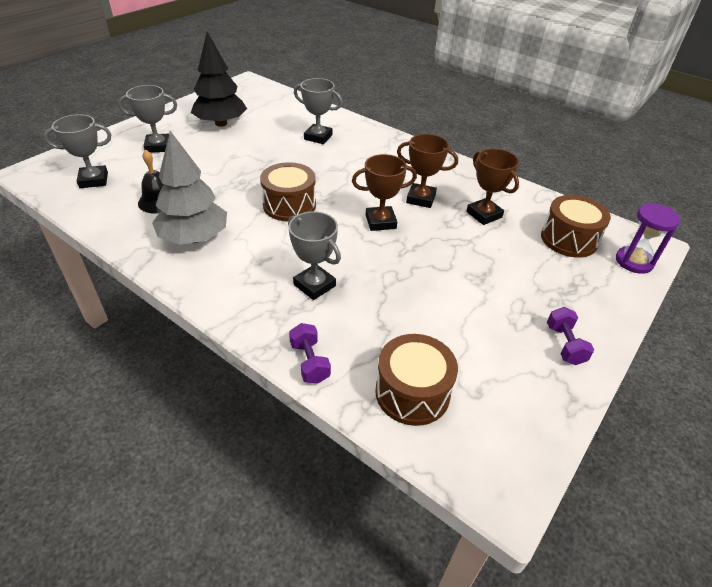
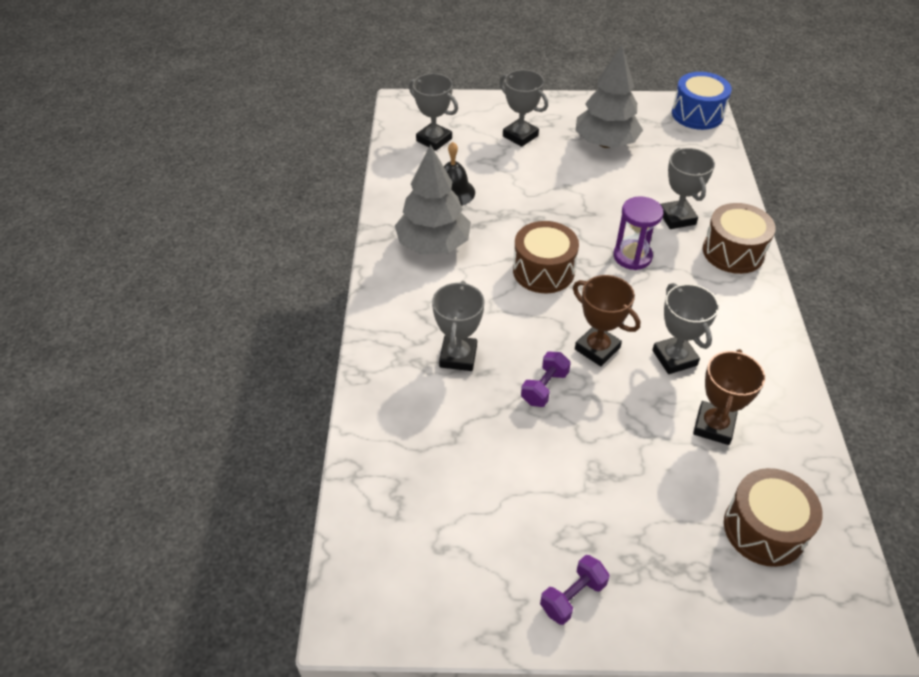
camera: 55 degrees right, 5 degrees up
(221, 123) = (605, 143): black tree -> grey tree
(251, 86) = (697, 114): none -> blue drum
(310, 362) = (370, 409): purple dumbbell -> purple dumbbell (544, 388)
(412, 392) = (399, 498): brown drum -> brown drum (733, 252)
(421, 199) = (674, 358): brown trophy -> grey trophy
(634, 262) = (799, 617): purple hourglass -> purple hourglass (632, 256)

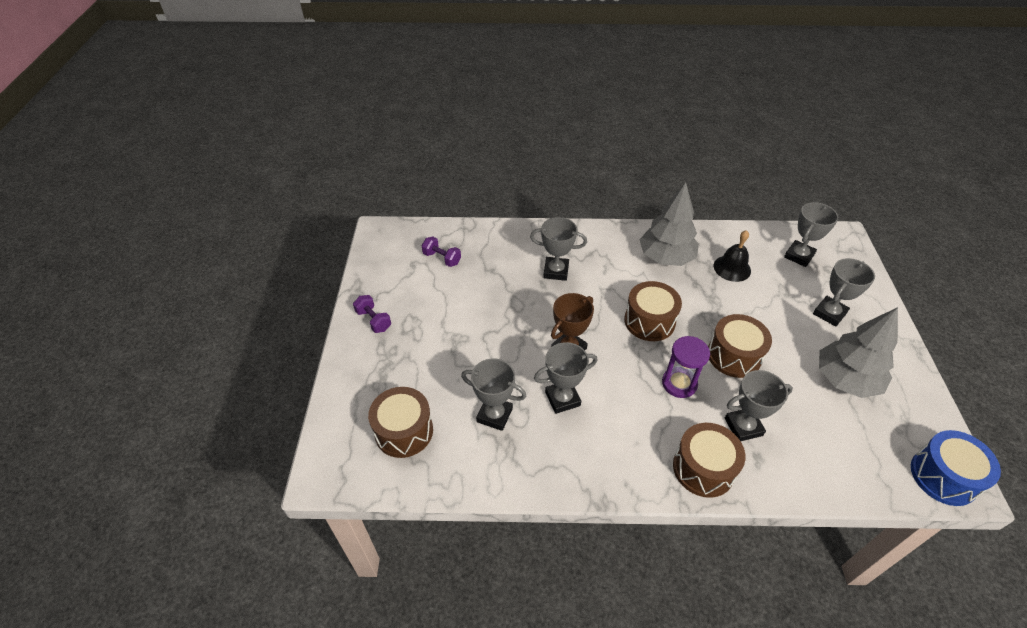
camera: 90 degrees right, 0 degrees up
(544, 388) = (530, 315): purple dumbbell -> purple dumbbell (442, 258)
(586, 210) = (734, 355): none -> brown drum
(713, 426) = (494, 415): brown trophy -> grey trophy

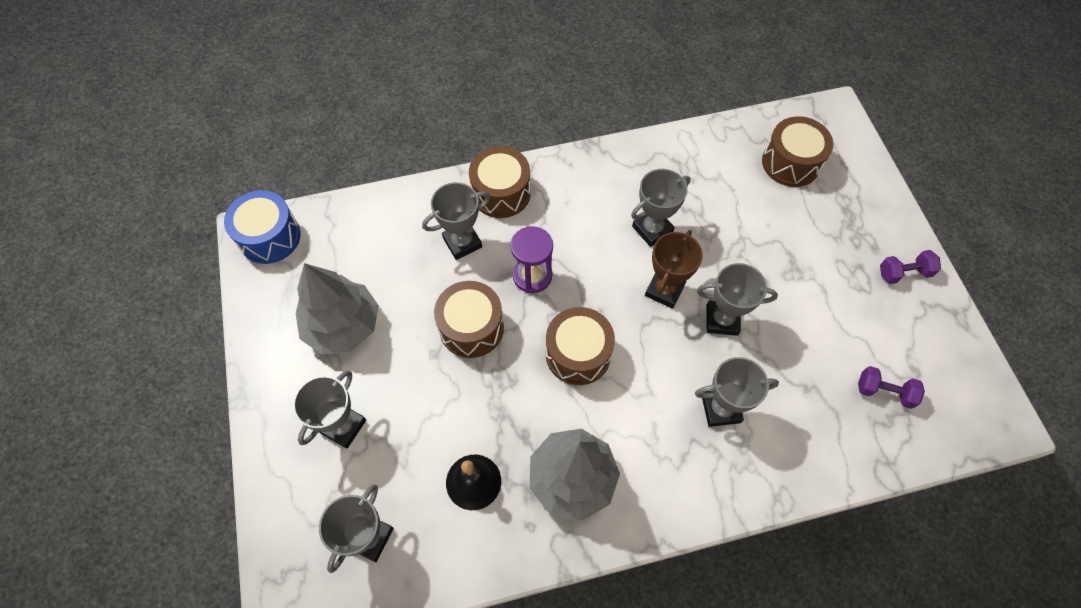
camera: 165 degrees right, 15 degrees up
(373, 320) = (903, 273): purple dumbbell -> purple dumbbell turned 45 degrees counterclockwise
(494, 415) = (713, 197): grey trophy -> grey trophy (722, 320)

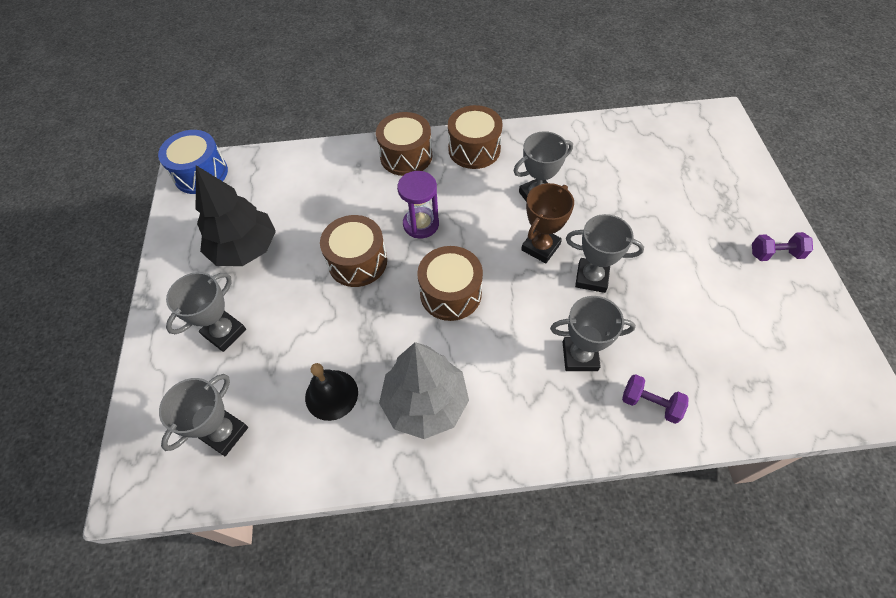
camera: 10 degrees right, 5 degrees down
(343, 326) = (245, 249): grey tree -> black tree
(462, 242) = (364, 192): grey trophy -> none
(790, 163) = (673, 153): brown drum -> brown drum (474, 149)
(884, 392) = (746, 358): purple dumbbell -> purple dumbbell (650, 403)

